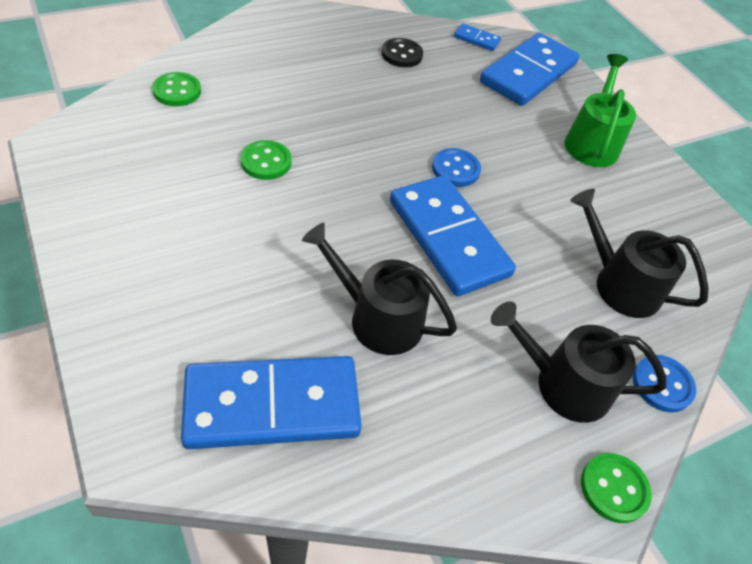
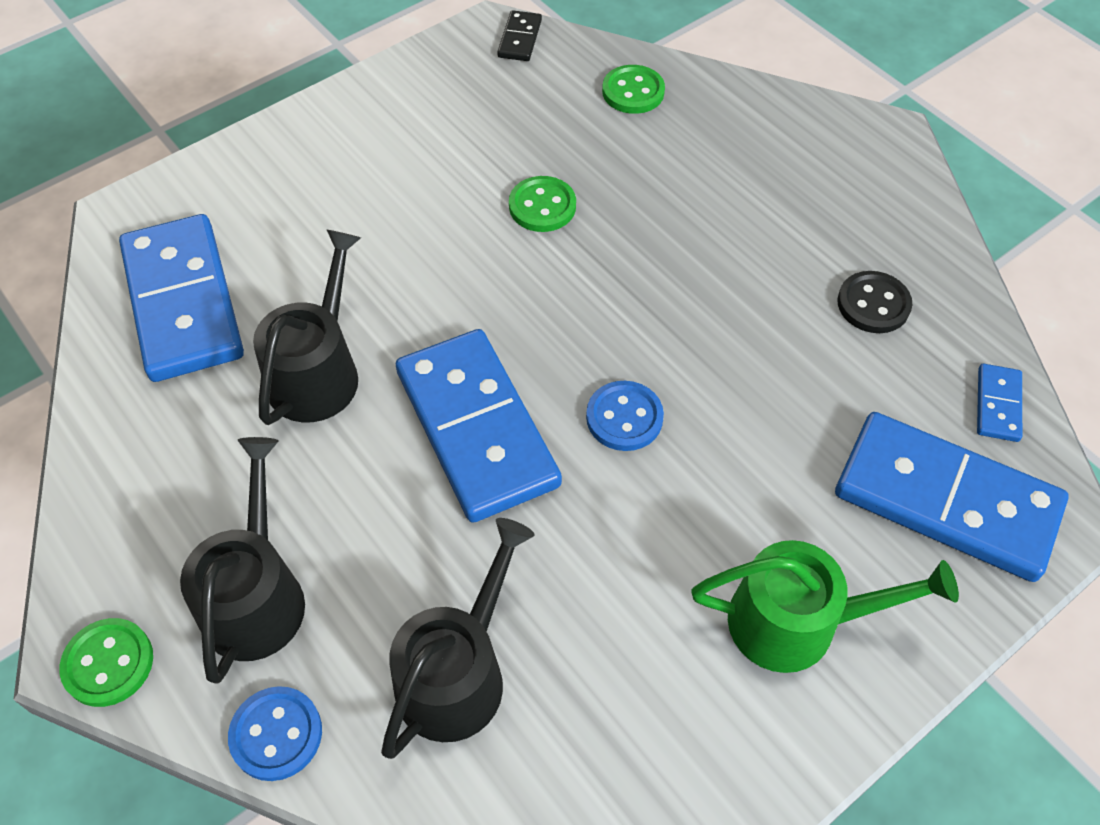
camera: 85 degrees right, 5 degrees up
(77, 130) = (520, 39): none -> black domino
(448, 238) = (477, 428): blue domino -> blue domino turned 75 degrees counterclockwise

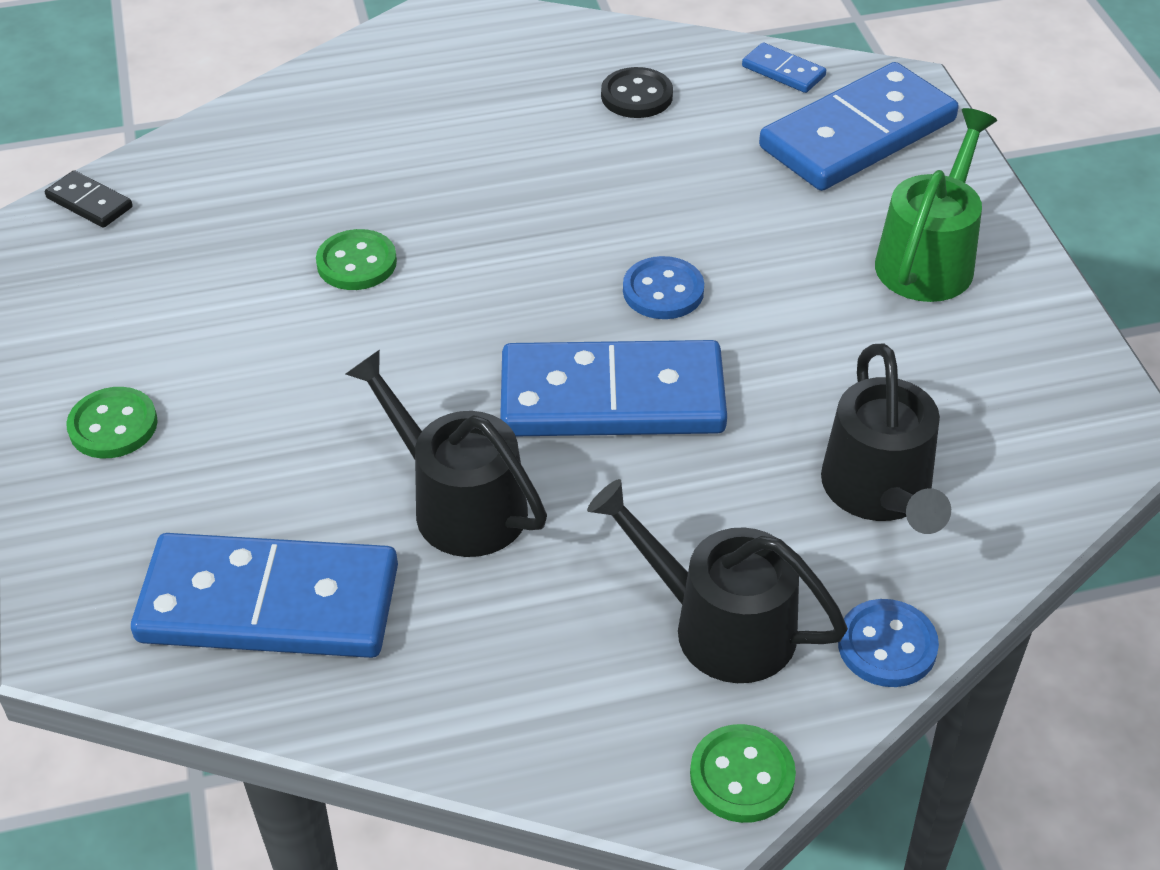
camera: 65 degrees left, 10 degrees down
(457, 673) = (880, 491): black watering can -> black watering can turned 150 degrees counterclockwise
(633, 92) = (249, 147): green button -> green button (113, 426)

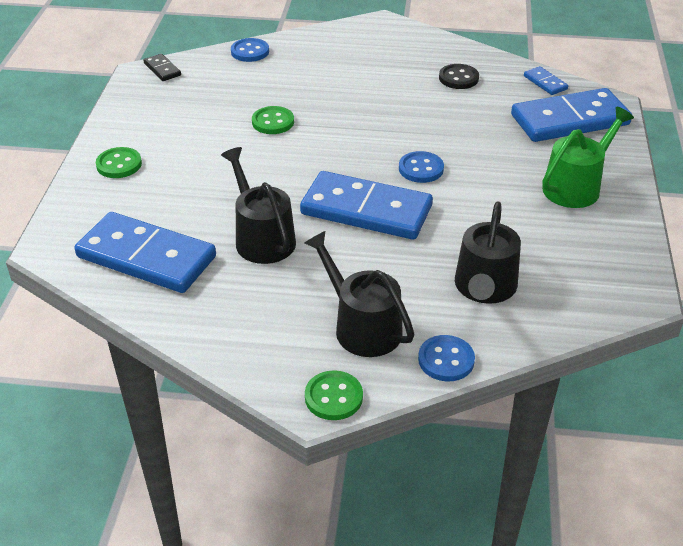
camera: 20 degrees right, 5 degrees down
(238, 126) = (250, 52): none -> blue button

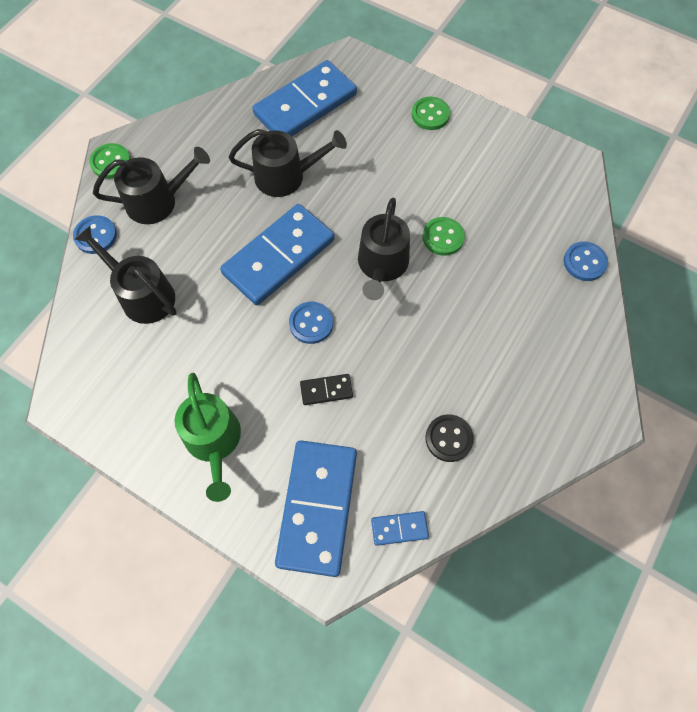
camera: 115 degrees right, 25 degrees up
(162, 69) = (576, 180): black domino -> black domino (326, 390)
(328, 147) = (382, 265): none -> black watering can

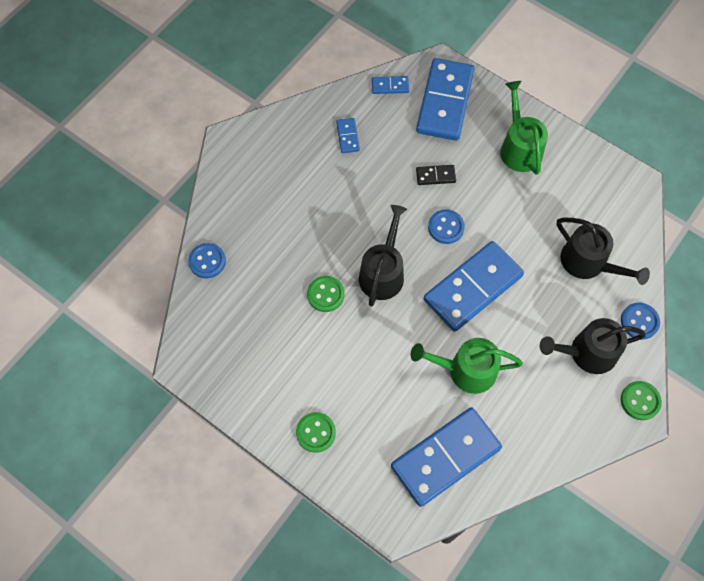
camera: 175 degrees left, 0 degrees up
(286, 176) = (466, 370): black watering can -> green watering can
(449, 438) = (347, 136): black button -> blue domino

